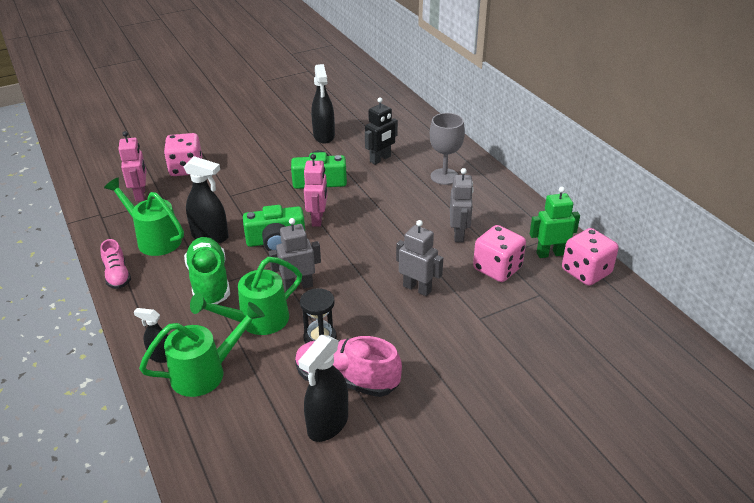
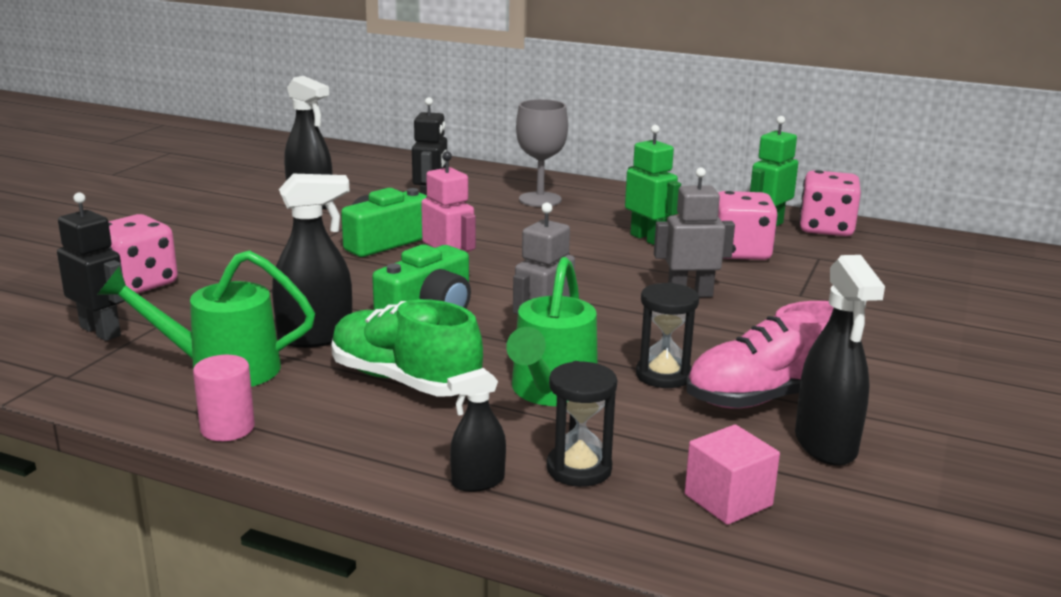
camera: 40 degrees left, 15 degrees down
(117, 275) = (227, 428): pink shoe -> pink cylinder
(141, 194) = (101, 331): pink robot -> black robot
(206, 373) = (579, 469): green watering can -> black hourglass
(237, 427) = (728, 500): none -> pink cube
(459, 234) = (648, 239): grey robot -> green robot

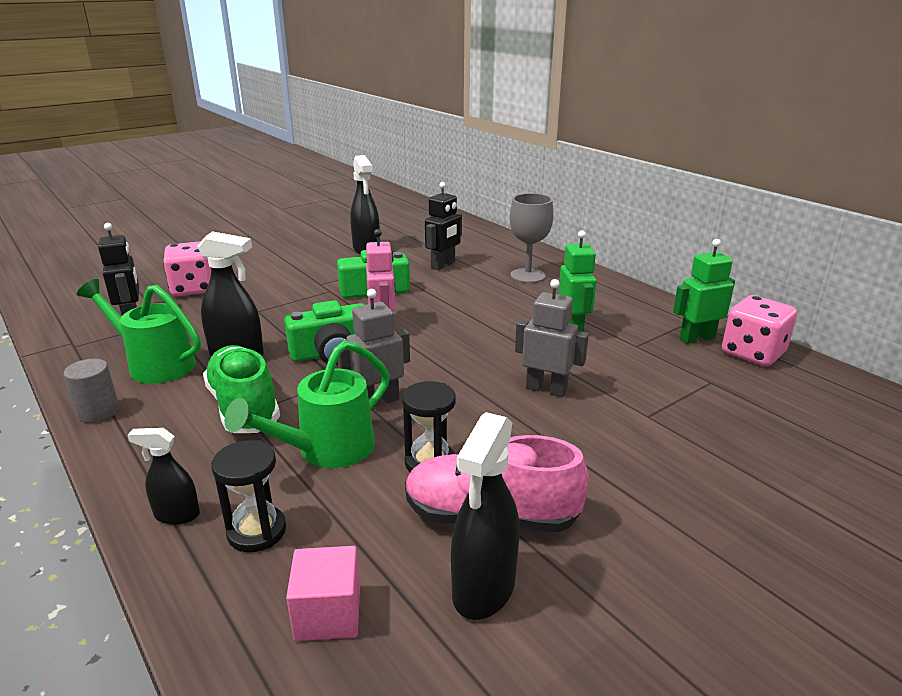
camera: 30 degrees right, 5 degrees up
(227, 428) = (98, 412): pink cylinder -> grey cylinder
(740, 252) = (640, 359): pink dice -> none

